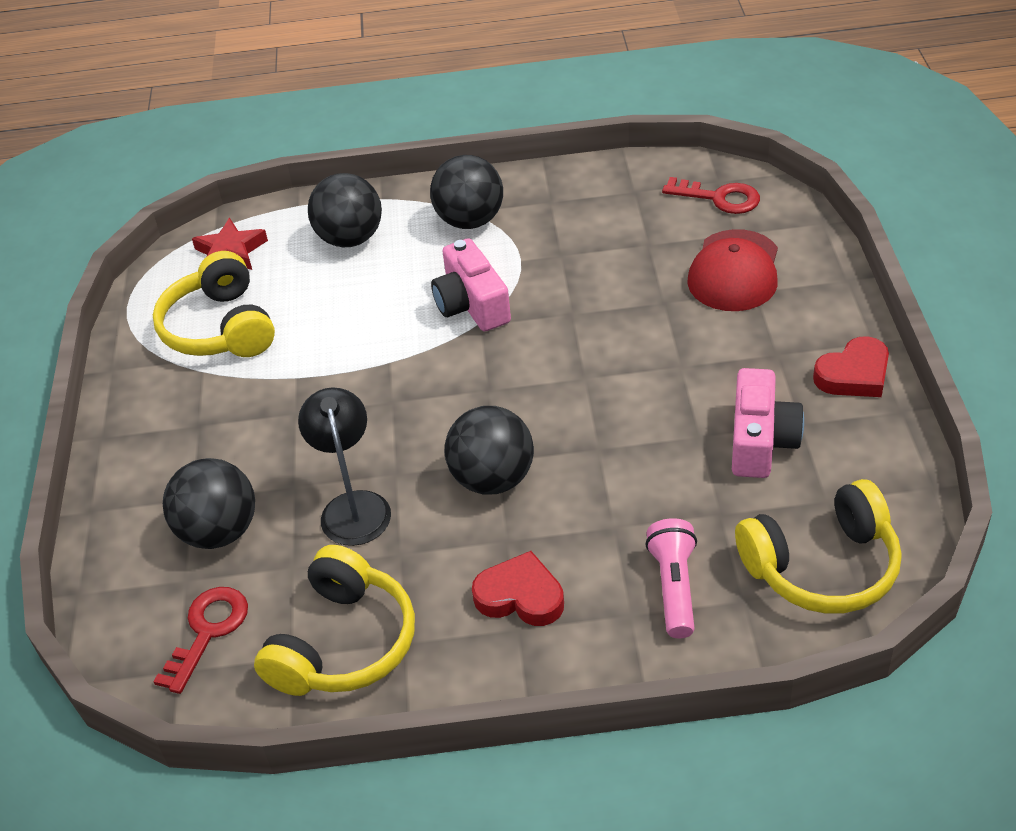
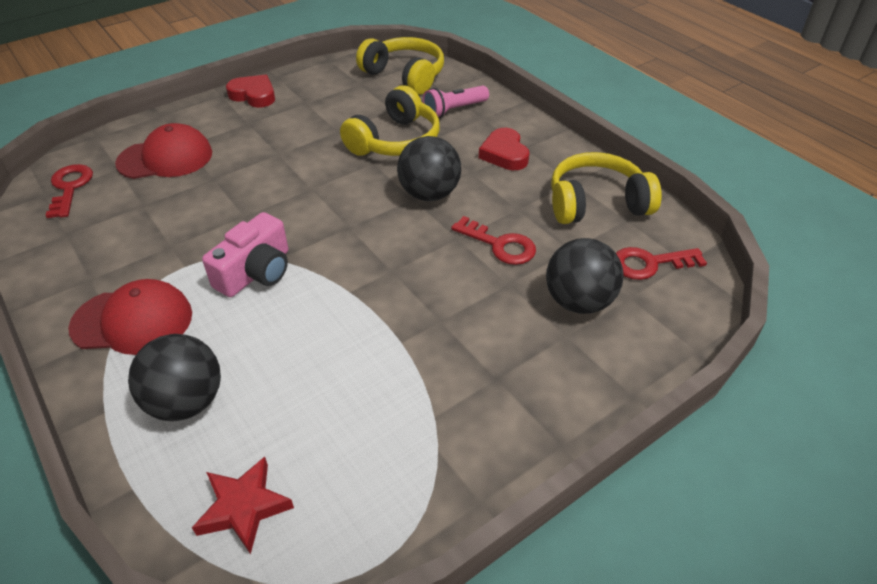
camera: 125 degrees left, 0 degrees up
(220, 328) = (370, 438): yellow headphones -> yellow headphones (395, 141)
(353, 506) = (500, 245): black lamp -> red key
(470, 221) = (132, 321): black ball -> red cap
(760, 441) = (328, 111): pink camera -> none

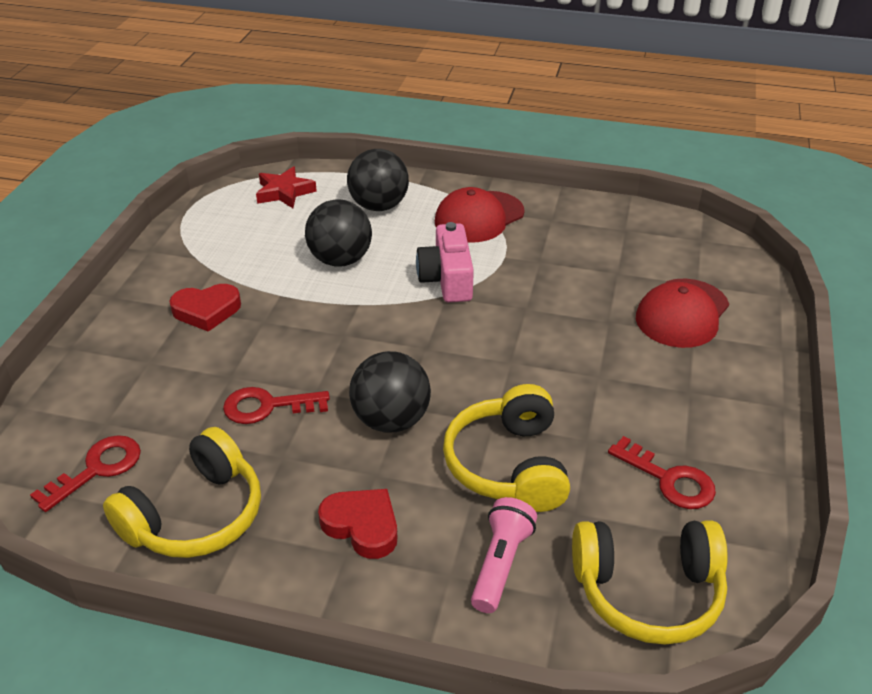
camera: 140 degrees right, 5 degrees down
(70, 187) = (696, 253): red key -> red key (669, 480)
(254, 95) = (754, 429): red heart -> red heart (206, 311)
(578, 302) = (153, 393): black ball -> black ball (340, 260)

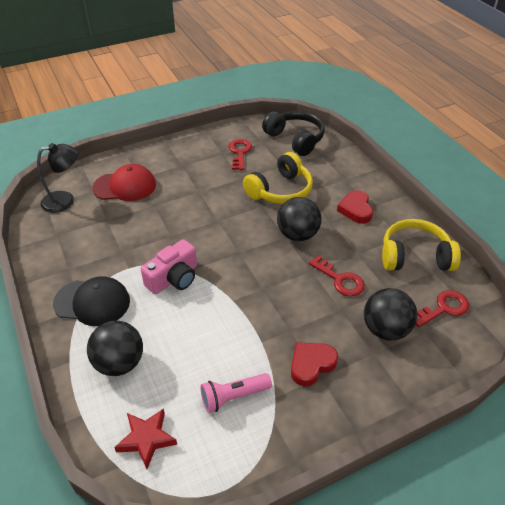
camera: 130 degrees left, 5 degrees up
(97, 469) = (443, 308): red key -> red key turned 150 degrees clockwise
(206, 311) = (311, 364): red heart -> red heart turned 75 degrees counterclockwise
(340, 260) = (200, 338): black ball -> black ball (385, 329)
(479, 217) = (92, 302): red cap -> black cap
(500, 564) = (326, 171): pink flashlight -> pink flashlight (233, 397)
(648, 592) = (295, 139): yellow headphones -> black headphones
(695, 256) = (65, 200): none -> black lamp

